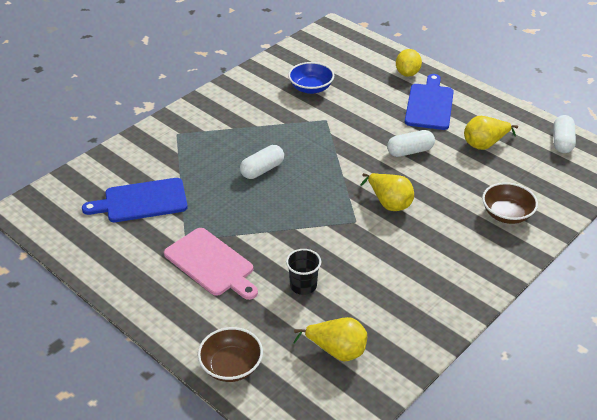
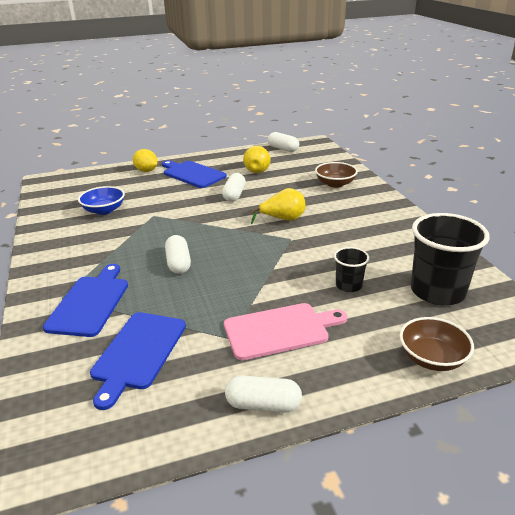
camera: 60 degrees left, 10 degrees down
(126, 284) = (263, 404): none -> white capsule
(179, 150) = (90, 303): none -> blue cutting board
(337, 350) = (437, 291): yellow pear -> black cup

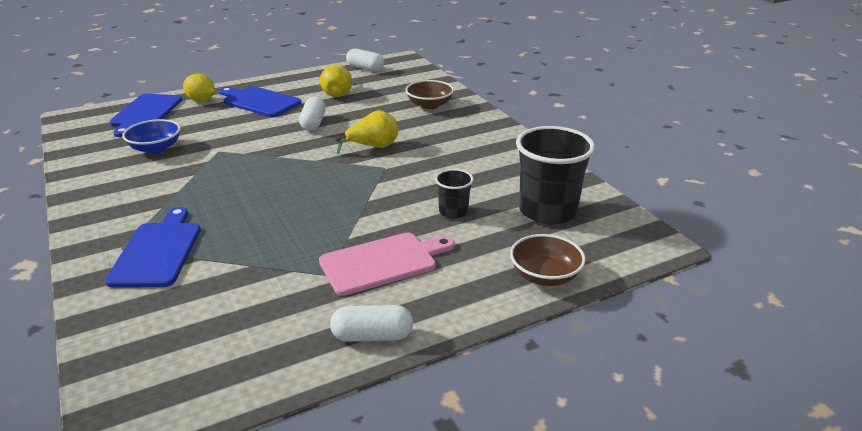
camera: 10 degrees left, 0 degrees up
(138, 352) = (225, 298): blue cutting board -> blue cutting board (145, 113)
(178, 263) = (257, 201): white capsule -> none

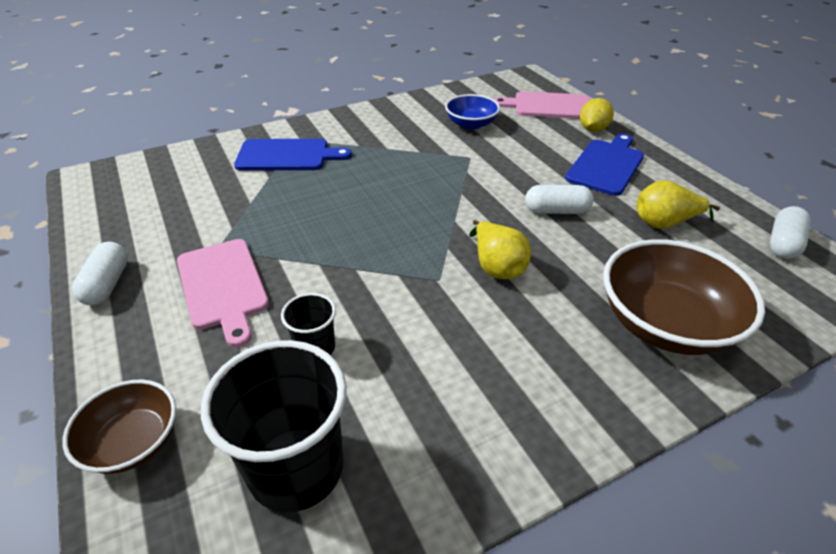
camera: 90 degrees right, 10 degrees up
(145, 113) = (549, 106): blue cutting board -> pink cutting board
(429, 105) = (665, 323): brown bowl -> brown bowl, size x1.71

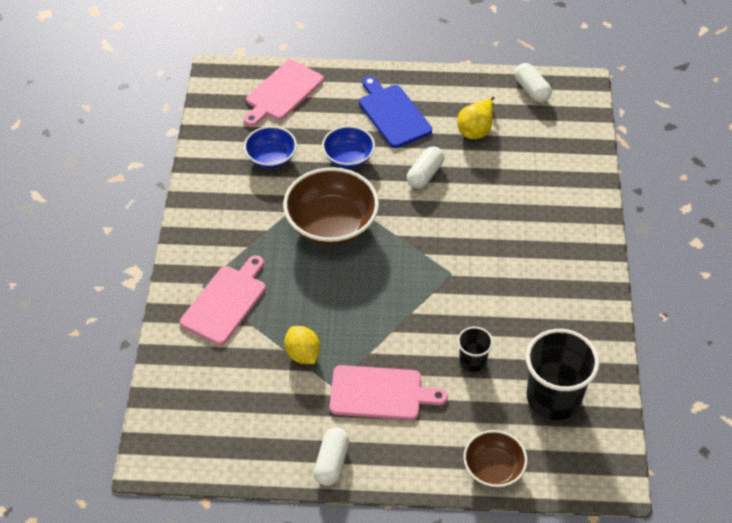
camera: 60 degrees left, 10 degrees up
(107, 284) = (332, 462): white capsule -> white capsule turned 75 degrees clockwise
(287, 155) = (225, 302): blue cutting board -> pink cutting board
(497, 266) = (459, 238): yellow pear -> none
(520, 160) = (348, 157): none -> blue bowl
(593, 129) = (340, 89): yellow lemon -> yellow lemon (303, 354)
(665, 323) = (555, 190): brown bowl -> brown bowl (331, 224)

